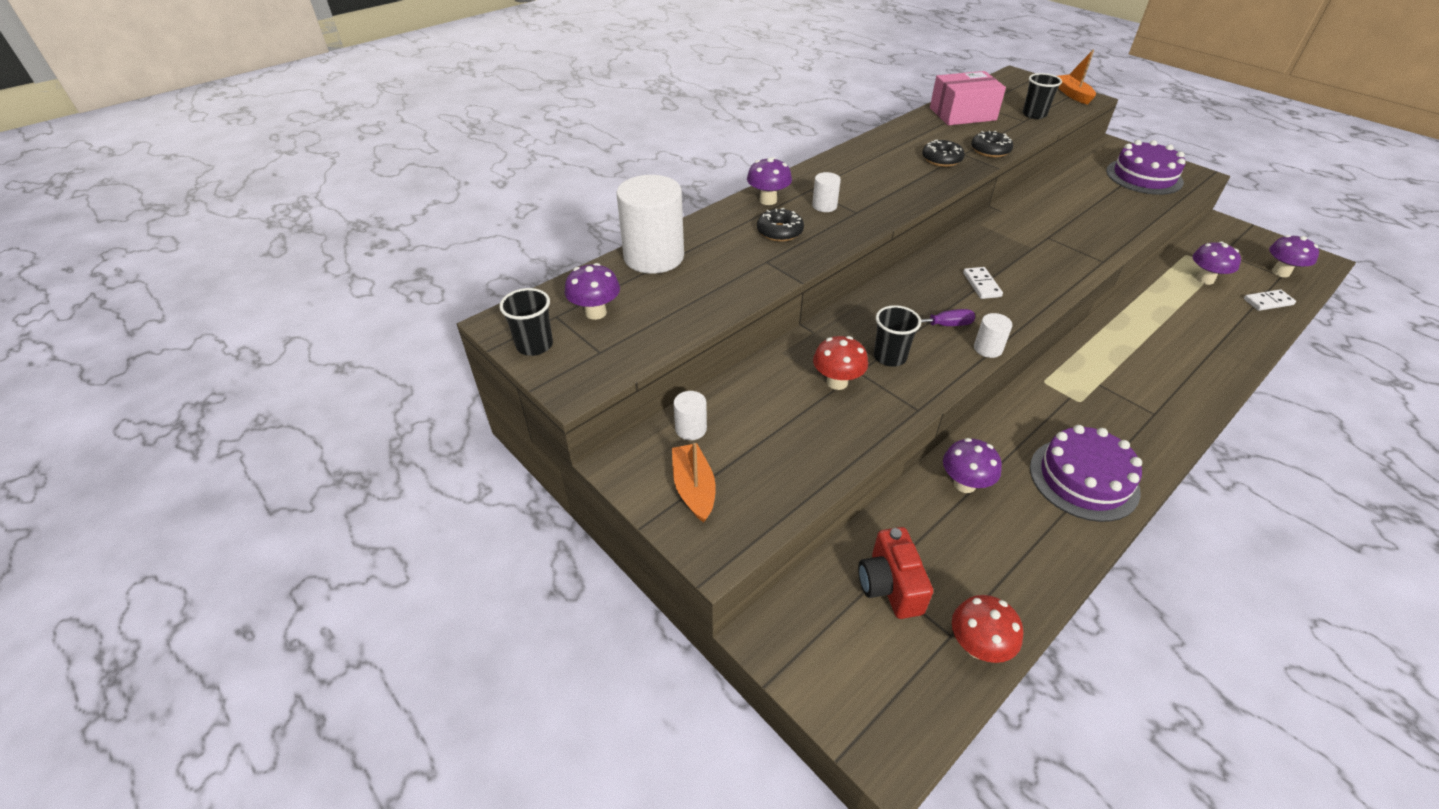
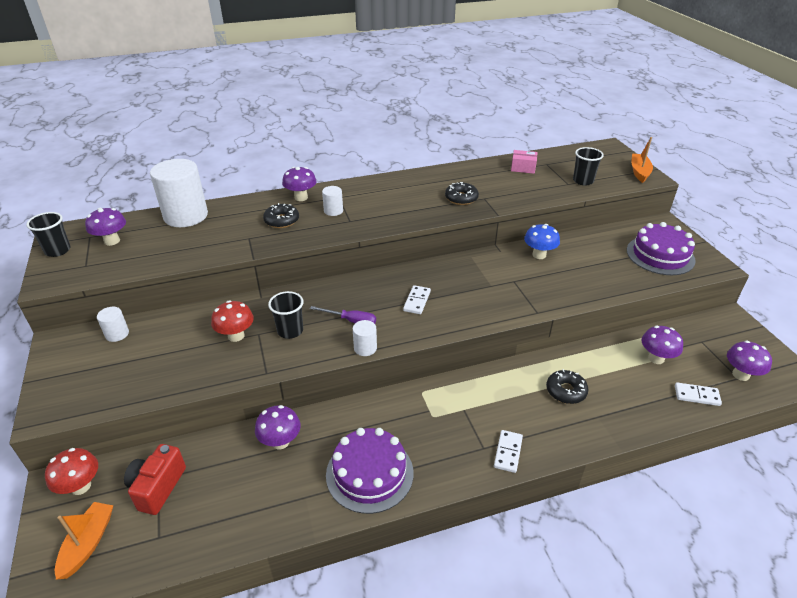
camera: 25 degrees right, 5 degrees down
(694, 488) = (77, 371): orange boat -> orange boat (88, 543)
(962, 114) = (523, 168): pink box -> pink box, size x0.53
(977, 646) = (166, 552): red mushroom -> red mushroom (81, 486)
(990, 150) = (508, 200): black donut -> black donut (566, 391)
(1041, 205) = (539, 255): none -> blue mushroom
(1179, 409) = (508, 452): none -> white domino

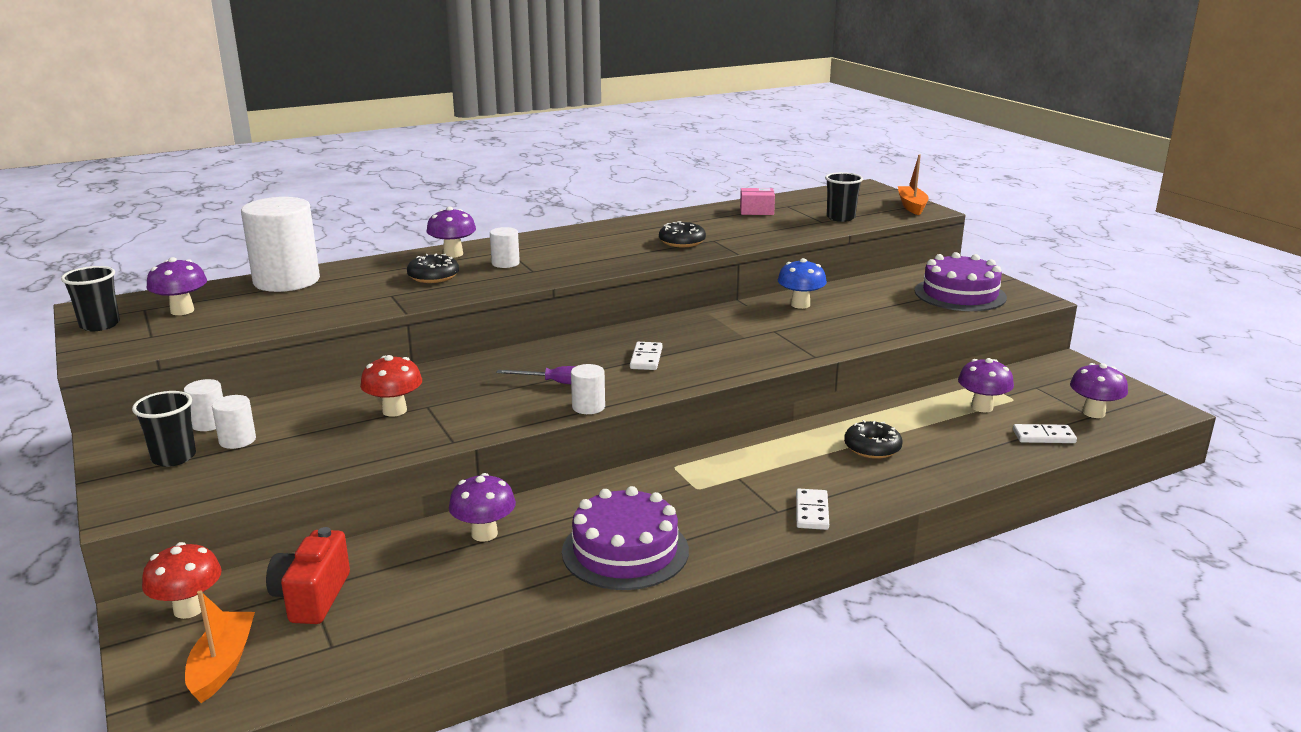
camera: 10 degrees left, 15 degrees down
(130, 353) = (237, 440): none -> white cylinder
(290, 331) = (473, 399): black cup -> black cup (174, 457)

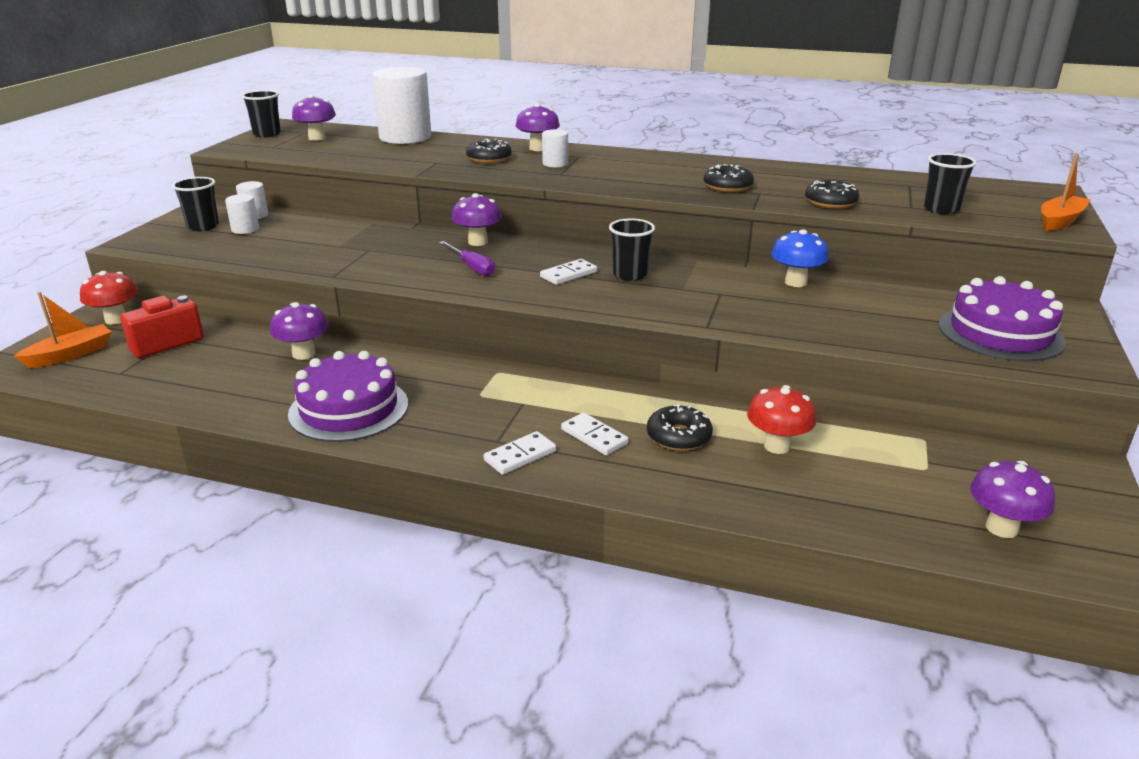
camera: 45 degrees right, 5 degrees up
(394, 410) = (347, 245): red mushroom -> red mushroom (777, 446)
(588, 407) = (453, 290): white cylinder -> none
(688, 341) = (630, 274): none -> black cup
(756, 211) = (865, 181): pink box -> none
(772, 233) = (830, 202): none -> black donut
(982, 407) = (870, 458): purple mushroom -> purple mushroom (478, 242)
(1043, 436) = (881, 517): white domino -> white domino (594, 437)

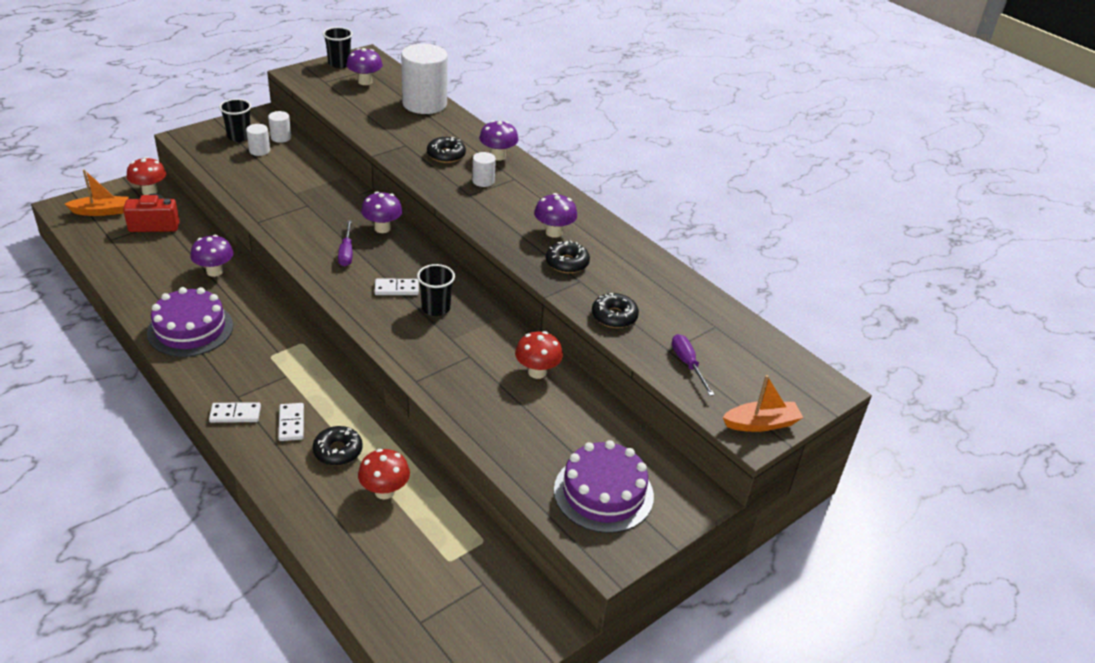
camera: 30 degrees right, 10 degrees up
(796, 282) = (537, 372): blue mushroom -> red mushroom
(941, 209) = (688, 364): black cup -> purple screwdriver
(1001, 528) = (426, 625): purple mushroom -> purple mushroom (554, 232)

